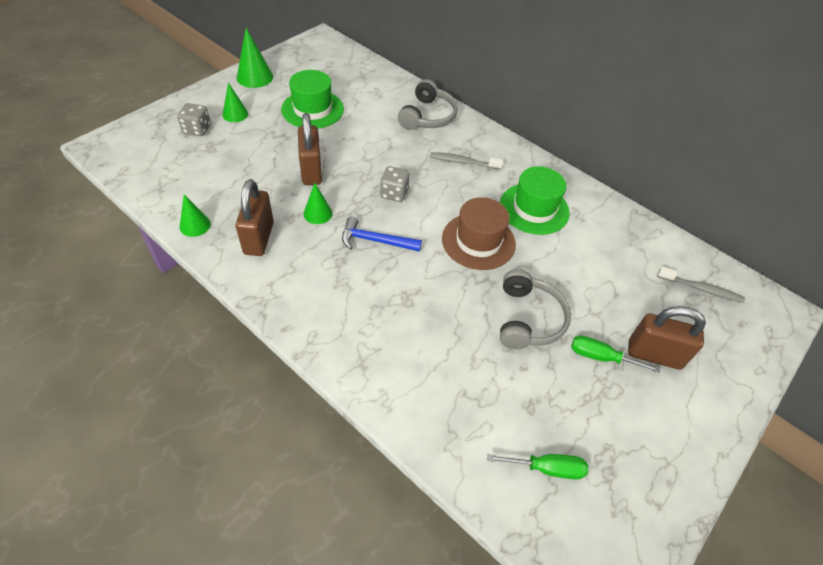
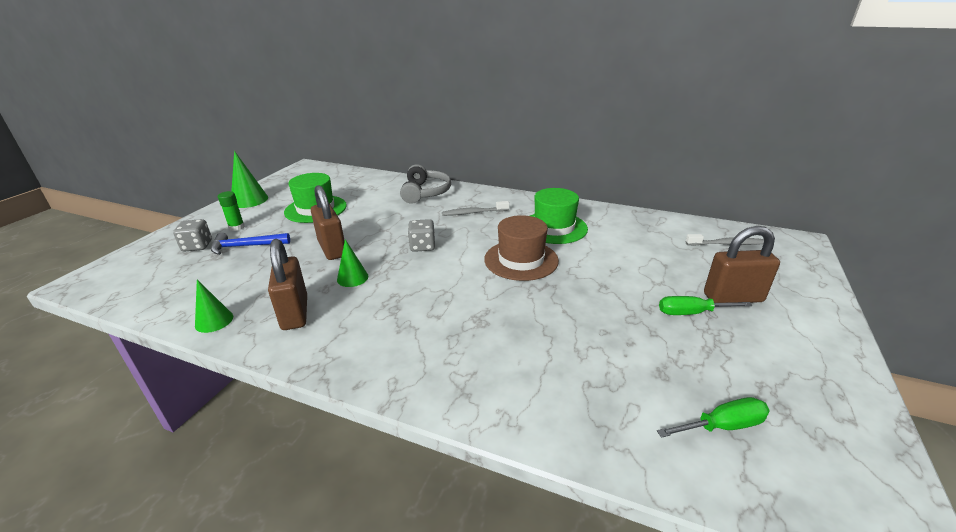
camera: 15 degrees left, 20 degrees down
(235, 114) = (237, 227): green cone -> green glue stick
(375, 241) = (422, 284): blue hammer -> blue hammer (246, 246)
(528, 319) = (605, 303): grey headphones -> none

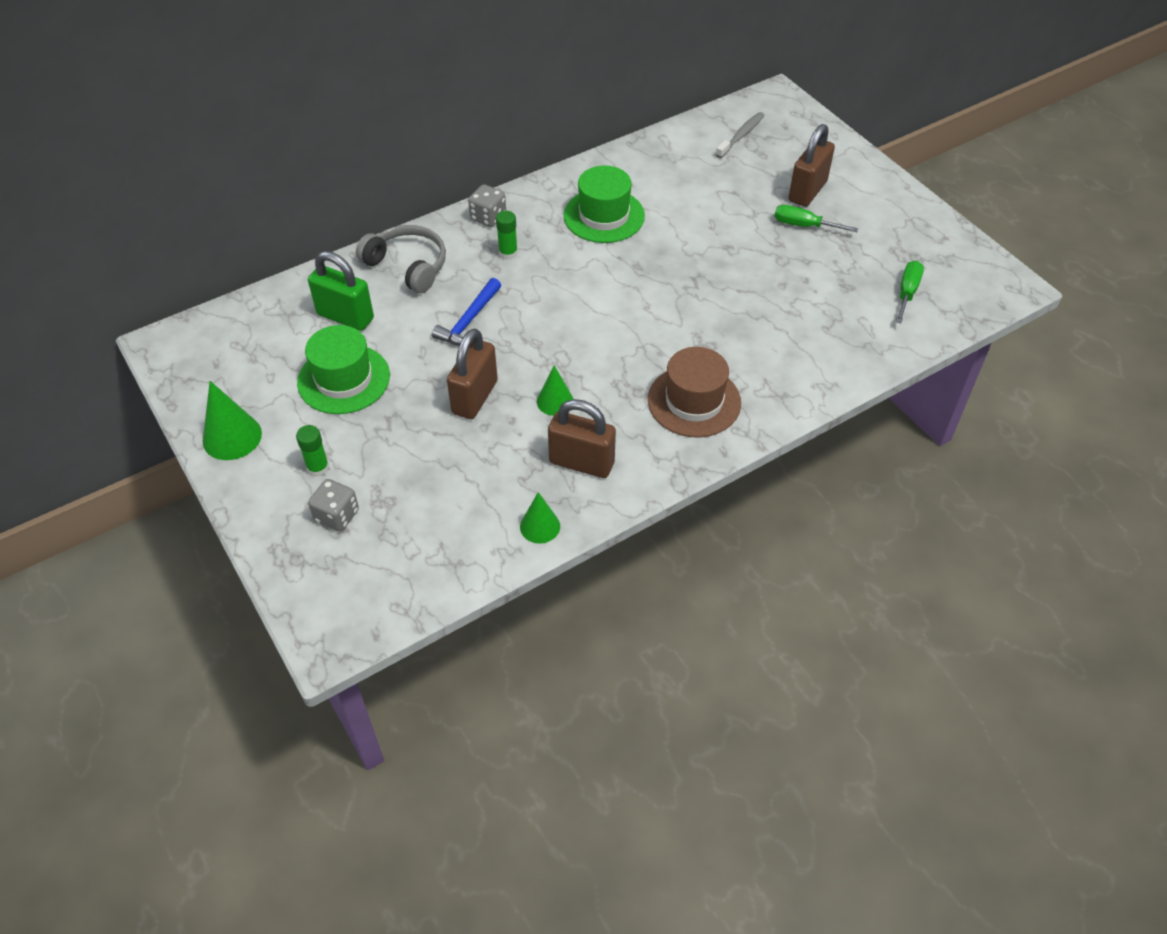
camera: 55 degrees left, 20 degrees up
(246, 246) = (387, 469): blue hammer -> blue hammer (469, 321)
(332, 249) = (475, 397): brown padlock -> brown padlock turned 75 degrees counterclockwise
(366, 193) = (345, 316): none -> green padlock
(422, 246) = (542, 325): grey dice -> grey dice (488, 217)
(473, 213) = (508, 253): grey toothbrush -> green glue stick
(521, 260) = (639, 271): brown hat -> brown hat (694, 401)
(691, 313) = (804, 225): green screwdriver -> green screwdriver turned 75 degrees clockwise

